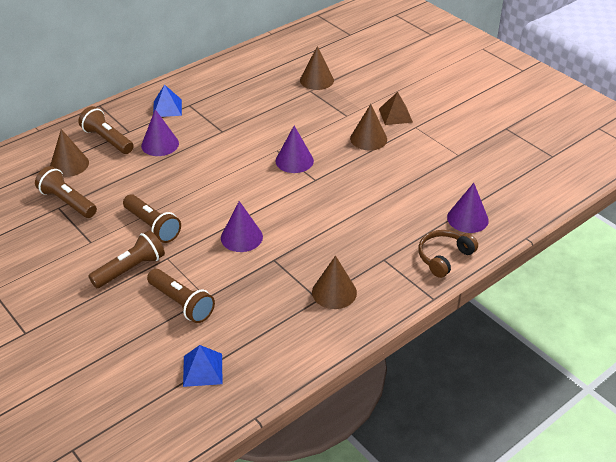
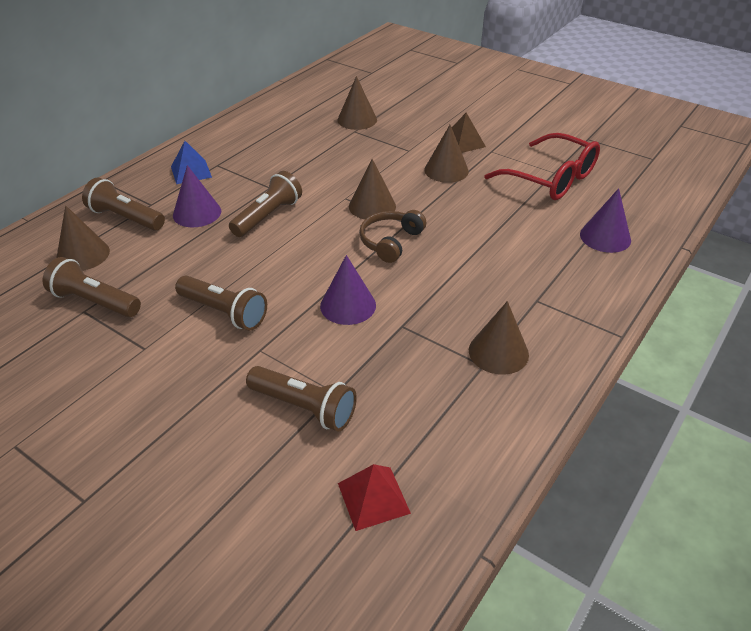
camera: 15 degrees left, 0 degrees up
(130, 269) = (214, 374): brown flashlight -> brown flashlight (268, 216)
(202, 369) = (373, 498): blue pyramid -> red pyramid
(294, 161) = (372, 206): purple cone -> brown cone
(444, 257) = (605, 285): brown headphones -> brown headphones (390, 242)
(452, 161) = (551, 179): none -> red glasses

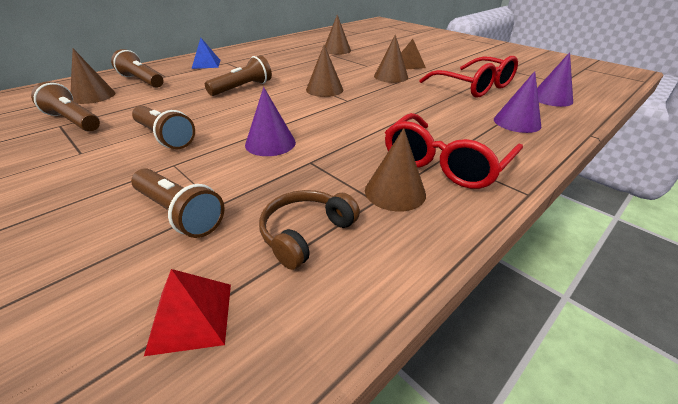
camera: 10 degrees right, 5 degrees down
(197, 213) = (193, 82): purple cone -> purple cone (551, 98)
(390, 242) = (328, 109): brown headphones -> brown headphones (305, 233)
(538, 308) = (444, 163): none -> red glasses

